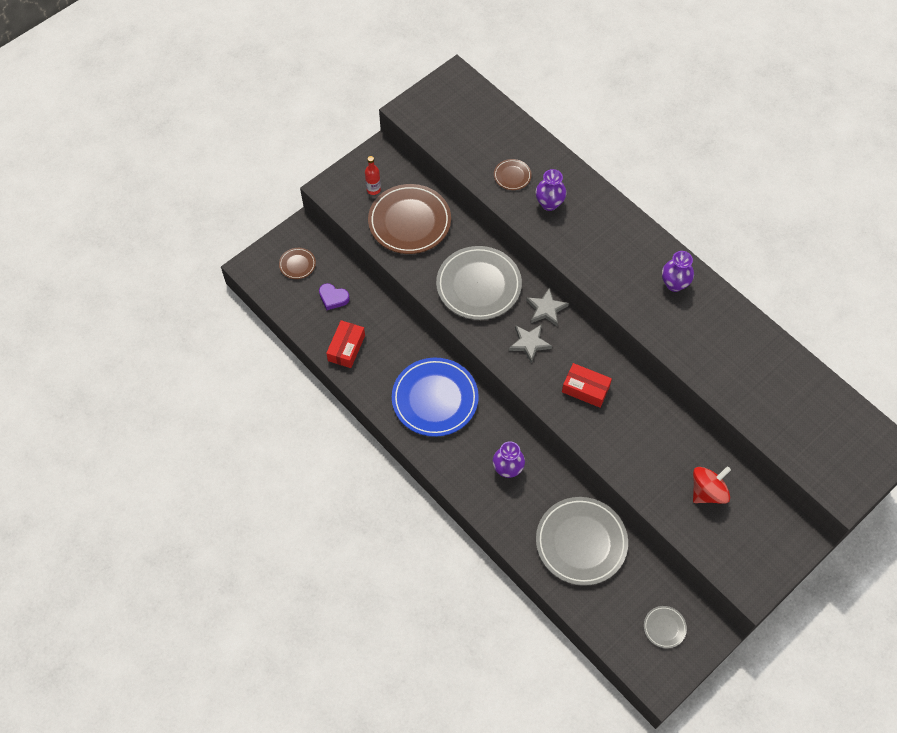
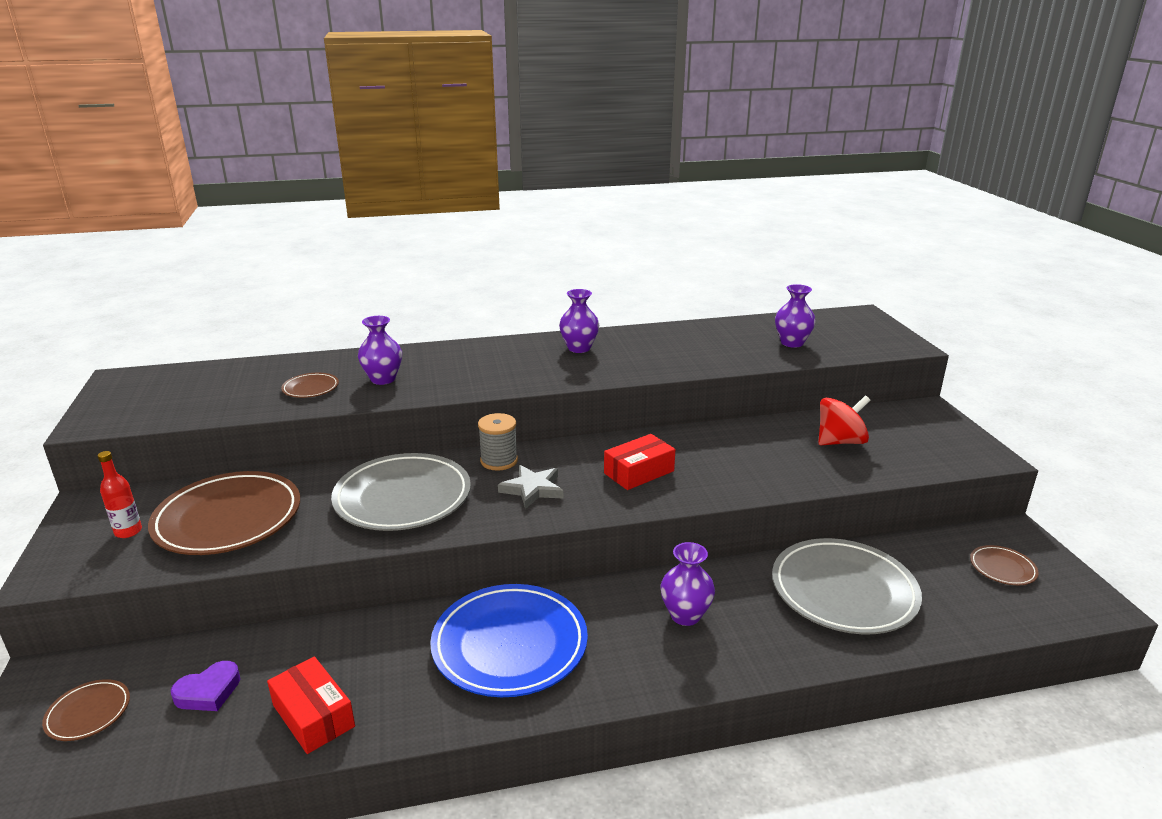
camera: 60 degrees left, 35 degrees down
(546, 309) = (499, 461): grey star -> grey spool
(664, 627) = (1002, 568): grey plate -> brown plate
(707, 492) = (840, 442): red spinning top -> red spinning top turned 75 degrees clockwise
(788, 415) = (792, 343): none -> purple vase

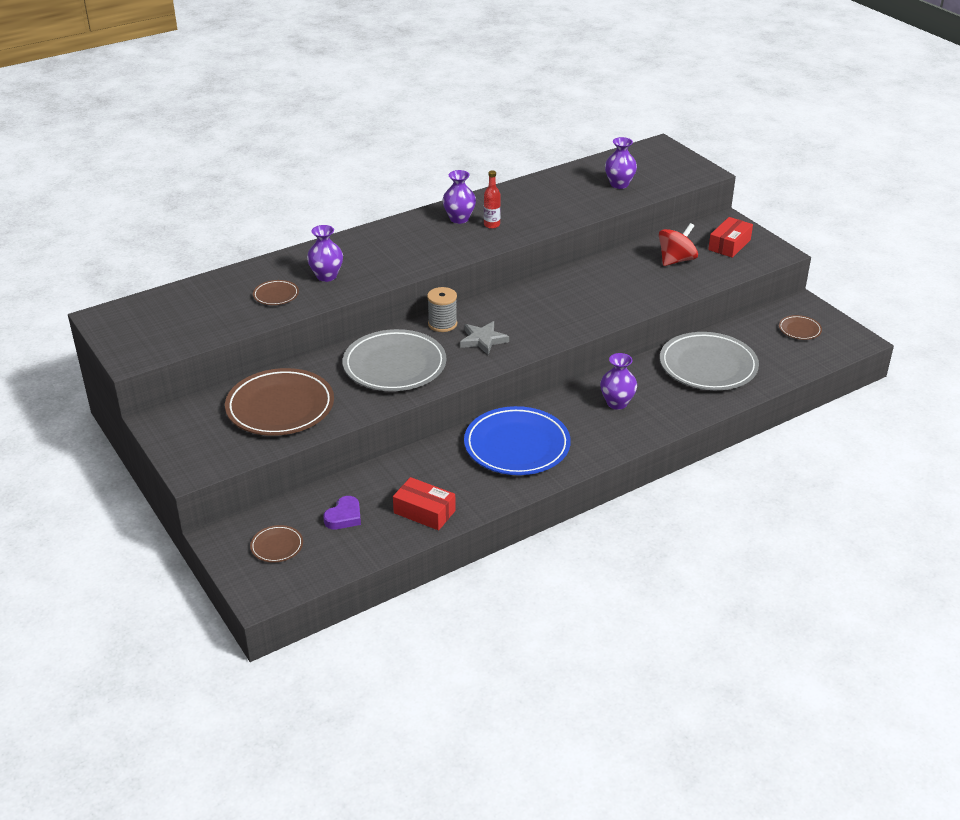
camera: 20 degrees left, 10 degrees up
(128, 531) = (215, 431): red bottle -> red bottle (492, 225)
(639, 472) = (549, 312): red box -> red box (729, 245)

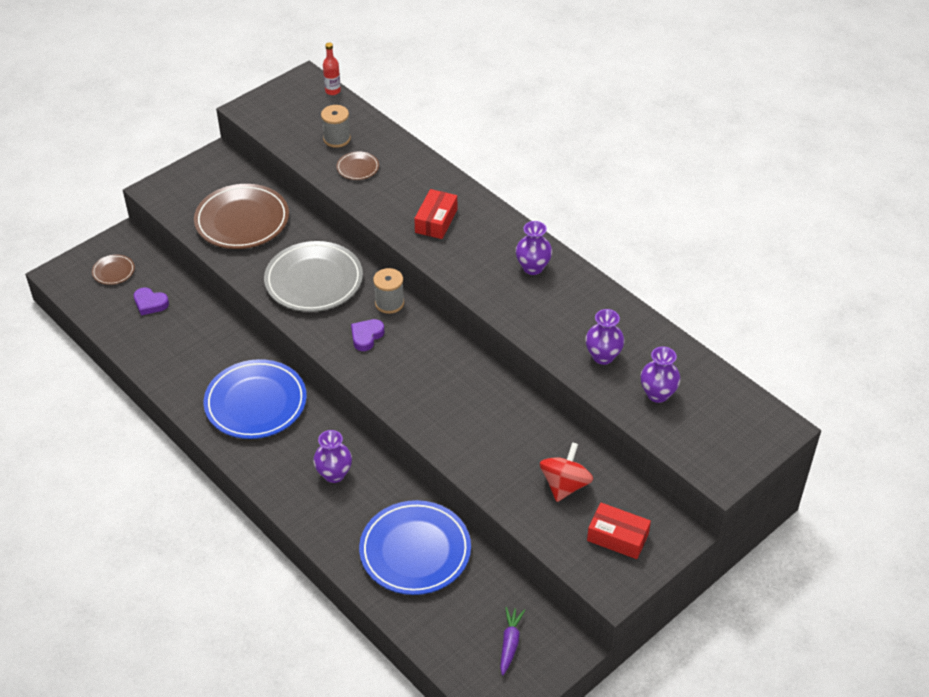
camera: 80 degrees right, 10 degrees up
(221, 304) = (337, 139): none -> grey spool
(326, 276) = (397, 193): purple vase -> purple vase (603, 356)
(424, 512) = (158, 352): red box -> red box (436, 221)
(483, 340) = (366, 336): grey star -> purple heart
(492, 225) = (527, 294): red bottle -> red bottle (333, 91)
(676, 260) = (565, 485): red spinning top -> red spinning top turned 105 degrees counterclockwise
(708, 366) = (415, 551): grey plate -> blue plate
(799, 330) = (510, 643): brown plate -> purple carrot

